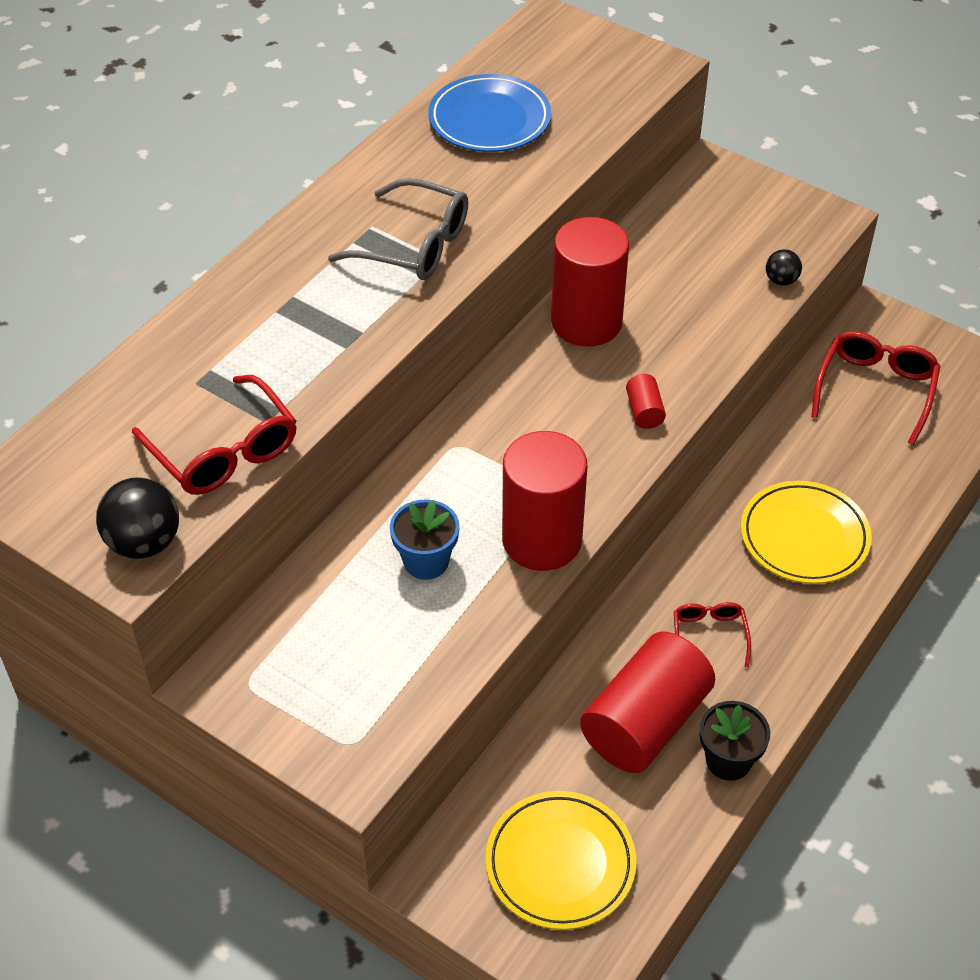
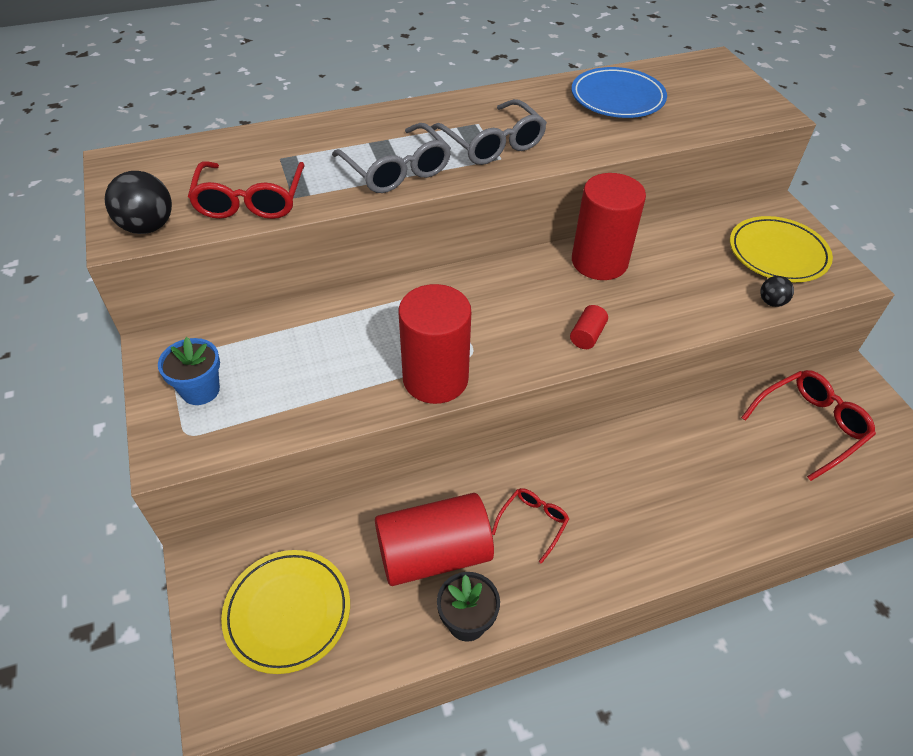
camera: 35 degrees right, 0 degrees up
(344, 330) = (396, 170): none -> grey glasses
(426, 561) = (349, 350): blue flower pot -> blue flower pot (200, 390)
(804, 537) = (665, 497): yellow plate -> yellow plate (777, 253)

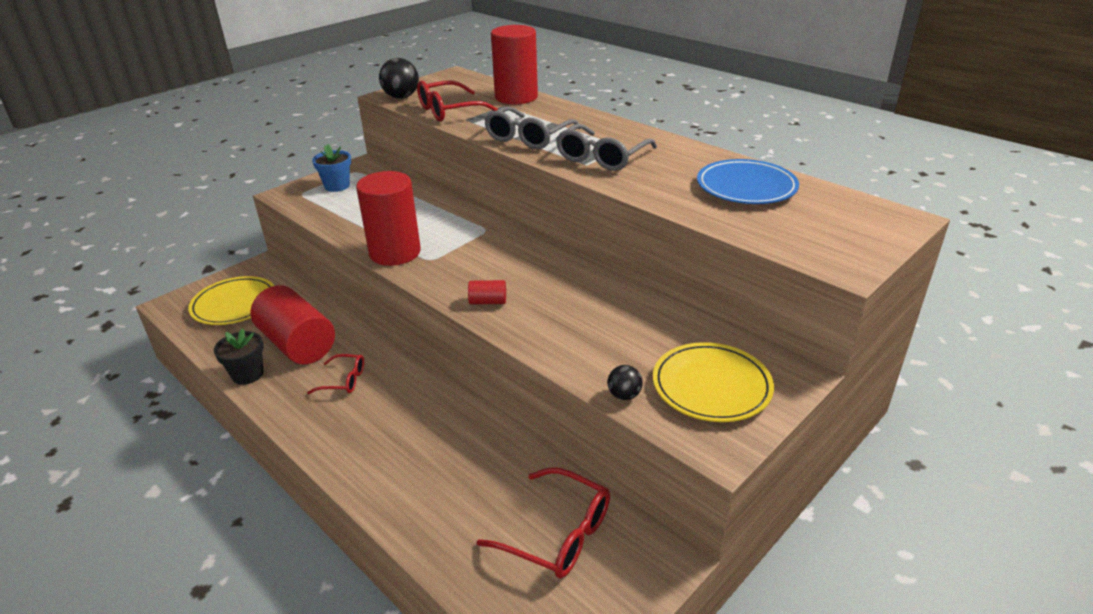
camera: 65 degrees right, 15 degrees down
(599, 262) = (588, 286): red cylinder -> red cylinder (516, 97)

